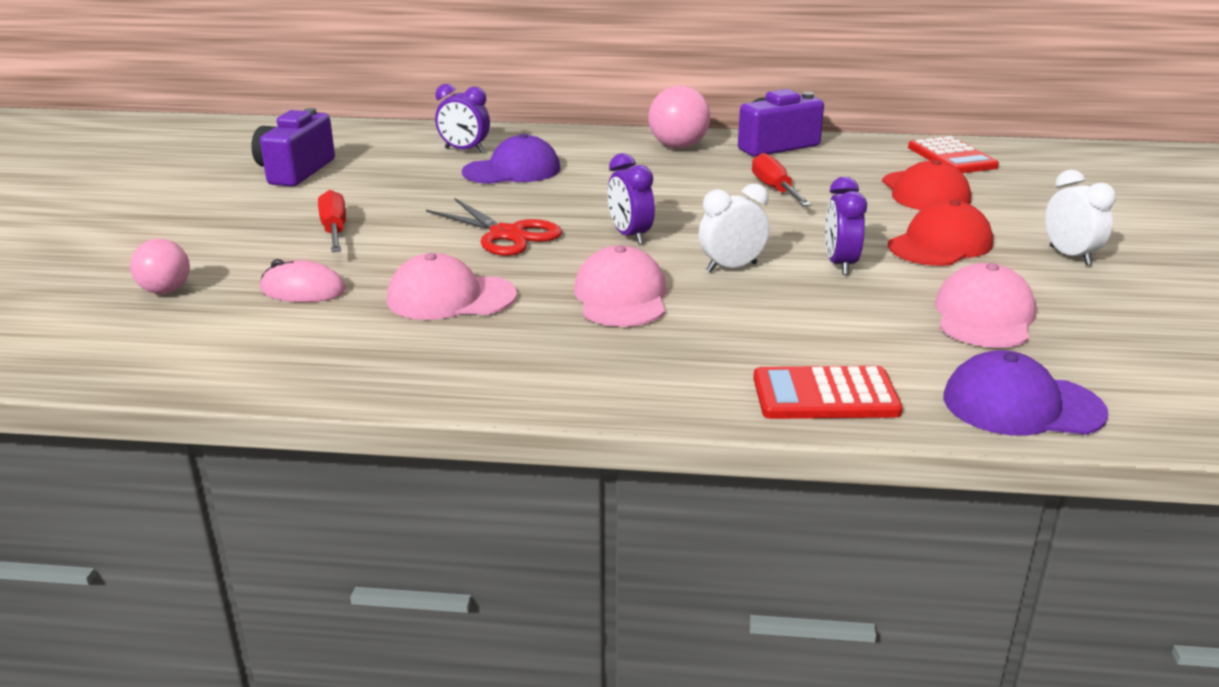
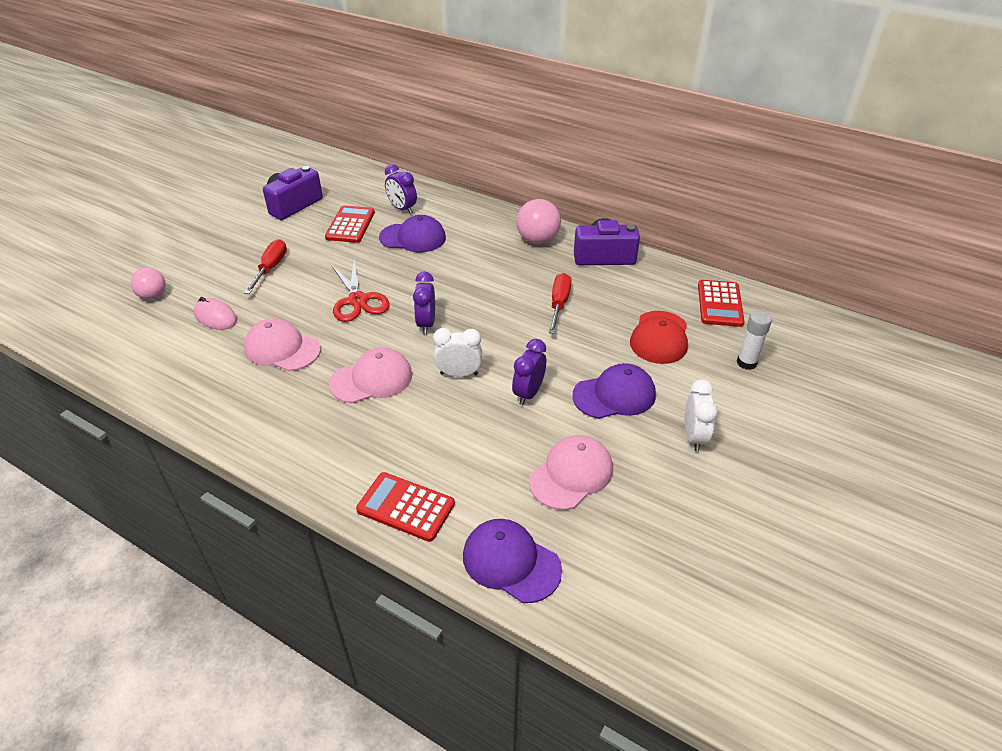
camera: 25 degrees right, 15 degrees up
(407, 174) = (350, 225): none -> red calculator
(621, 297) = (372, 379): pink cap -> pink cap turned 45 degrees clockwise
(940, 244) = (614, 395): red cap -> purple cap
(1041, 192) = (746, 363): none -> white glue stick

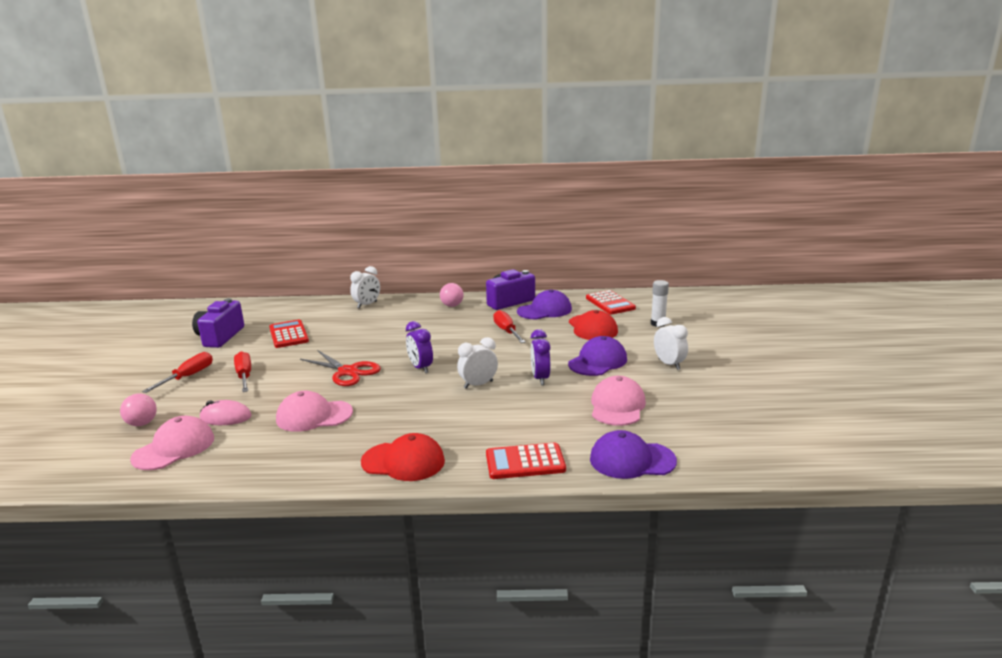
camera: 30 degrees left, 20 degrees down
(229, 250) = (188, 376): none -> red screwdriver
(303, 448) = (403, 461): none -> red cap
(372, 379) = (413, 408): pink cap -> pink cap (174, 448)
(402, 209) = (323, 316): purple clock -> none
(413, 238) = (352, 328): purple cap -> purple cap (544, 310)
(455, 207) = (367, 305): none -> white clock
(537, 240) = (452, 305): pink ball -> pink ball, size x0.66

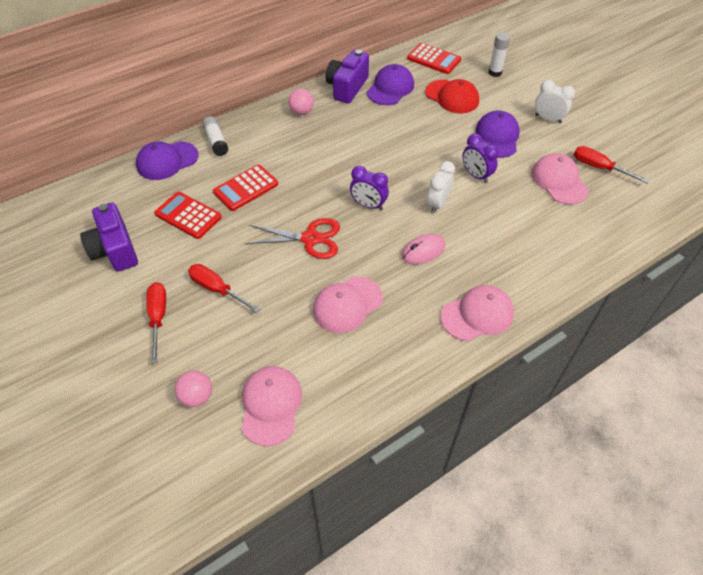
camera: 35 degrees left, 30 degrees up
(225, 417) = (269, 346): pink mouse -> pink mouse (423, 251)
(367, 305) = (216, 141): white clock -> white glue stick
(403, 461) = (477, 315): red cap -> pink cap
(507, 331) = (388, 128): red screwdriver -> red screwdriver (599, 168)
(525, 462) = (559, 270): red calculator -> red calculator (246, 188)
(632, 460) = (620, 232): purple cap -> purple cap (167, 161)

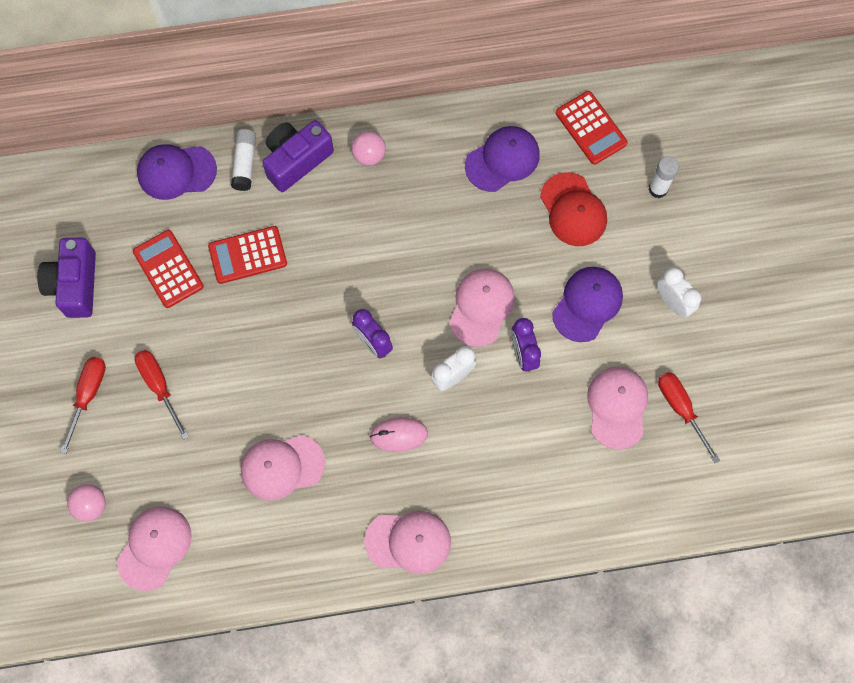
camera: 25 degrees right, 20 degrees up
(310, 239) = (285, 362): red scissors -> none
(347, 87) = (447, 134): purple camera -> purple camera (296, 160)
(430, 161) = (481, 307): none -> pink cap

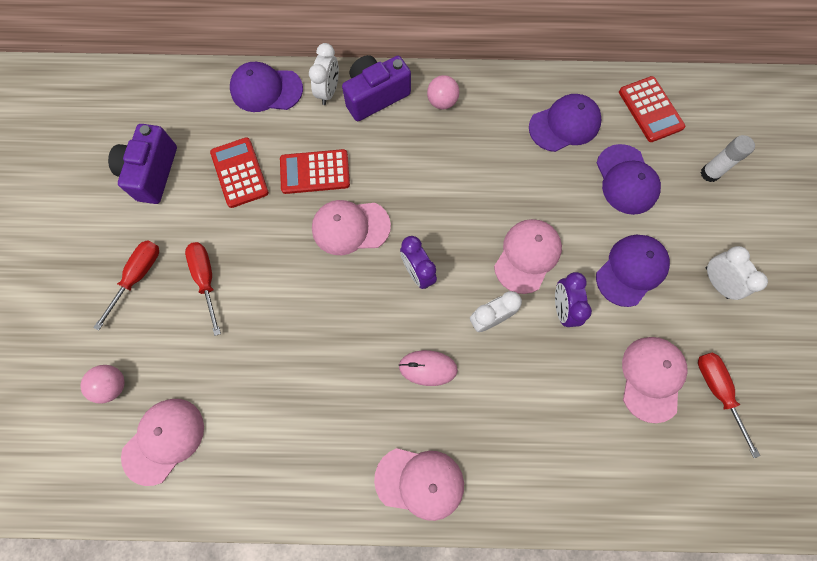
camera: 10 degrees right, 0 degrees up
(245, 163) = (328, 92): white glue stick -> white clock
(282, 467) = (307, 380): pink cap -> pink cap (350, 227)
(573, 210) = (626, 180): red cap -> purple cap

